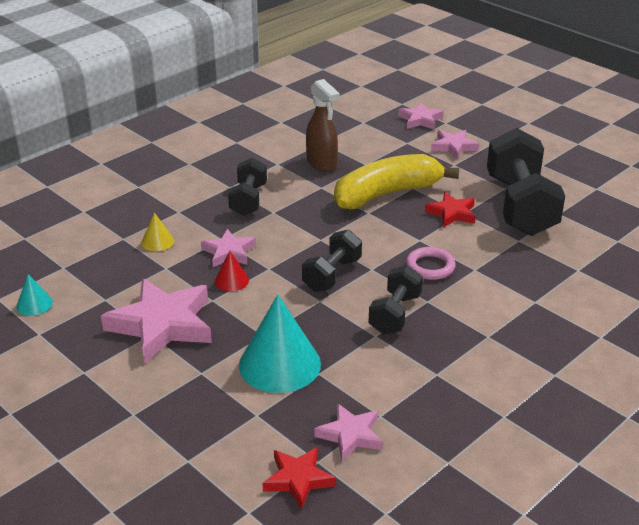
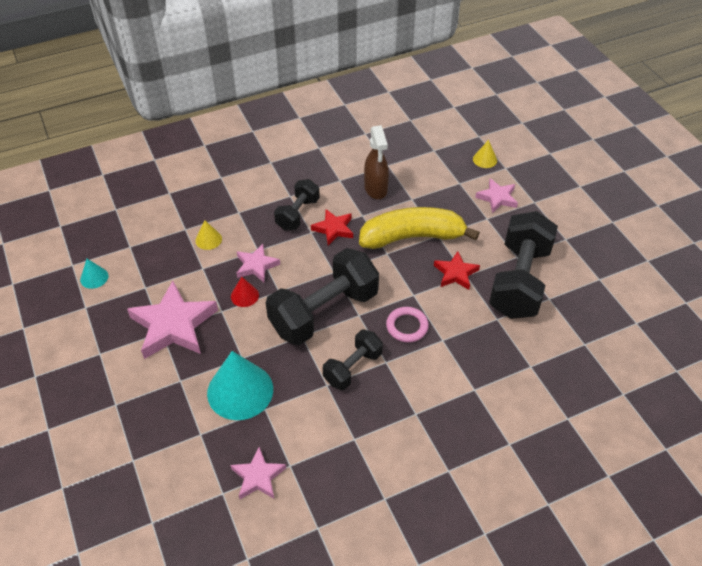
camera: 20 degrees right, 15 degrees up
(298, 479) = (200, 505): red star -> red star (334, 229)
(332, 275) = (324, 312): black dumbbell -> black dumbbell, size x1.82
(420, 120) = (485, 159): pink star -> yellow cone

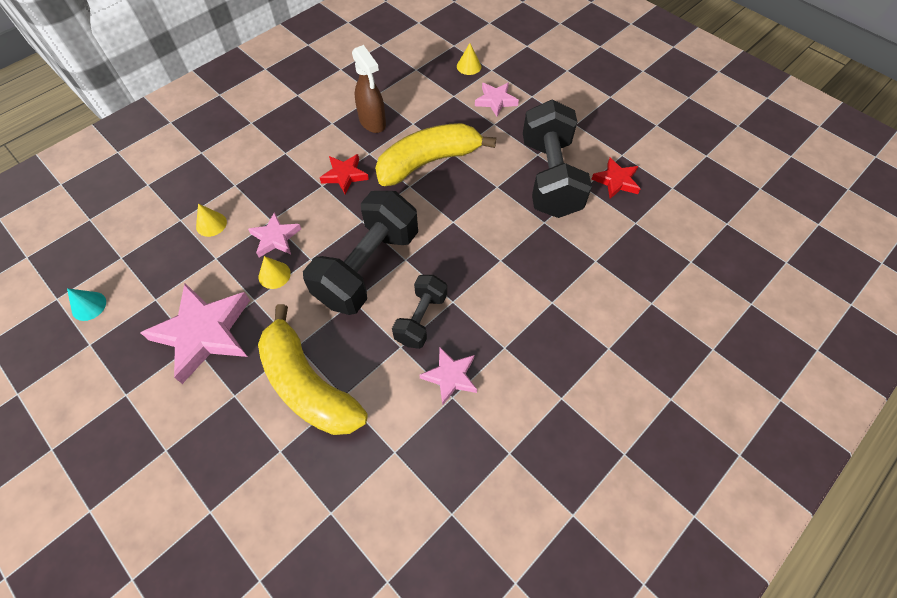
camera: 20 degrees left, 10 degrees up
(240, 391) = (308, 385): turquoise cone -> yellow banana
(244, 295) = (274, 275): red cone -> yellow cone
(258, 477) = (364, 478): pink star -> pink star (450, 376)
(297, 214) = (300, 170): black dumbbell -> none
(407, 326) = (459, 257): pink ring -> none
(455, 273) = (486, 187): red star -> red star (616, 181)

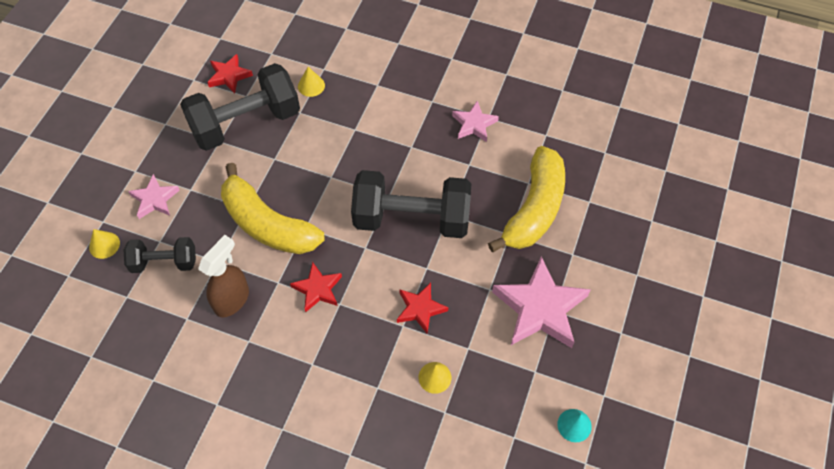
camera: 115 degrees left, 0 degrees up
(274, 275) = (458, 287): yellow cone -> yellow cone (311, 85)
(275, 238) = (420, 309): pink star -> red star
(421, 319) = (438, 161): black dumbbell -> black dumbbell (164, 262)

